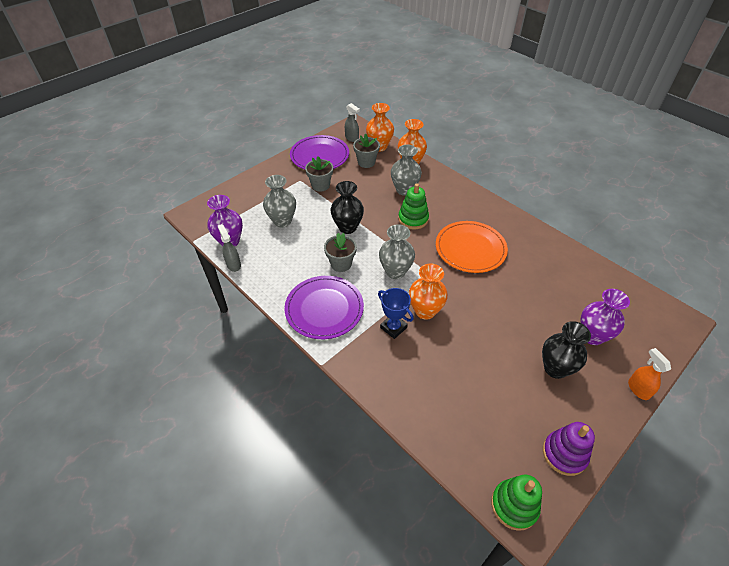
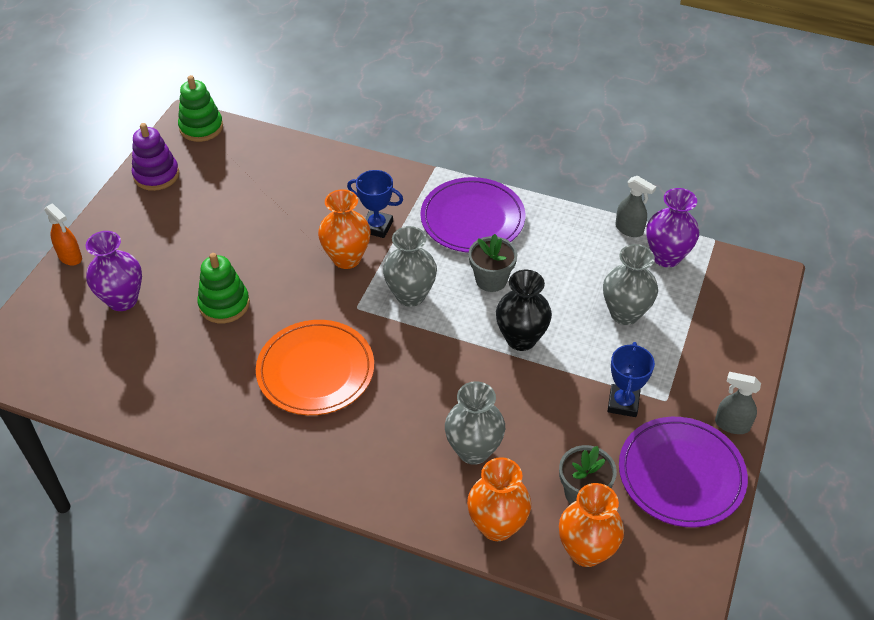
camera: 155 degrees right, 0 degrees up
(320, 185) = (623, 403): grey flower pot -> blue trophy
(352, 138) = (658, 553): grey spray bottle -> grey spray bottle (731, 425)
(413, 219) = (428, 392): green stacking toy -> green stacking toy (224, 304)
(555, 368) = (169, 247): black vase -> none

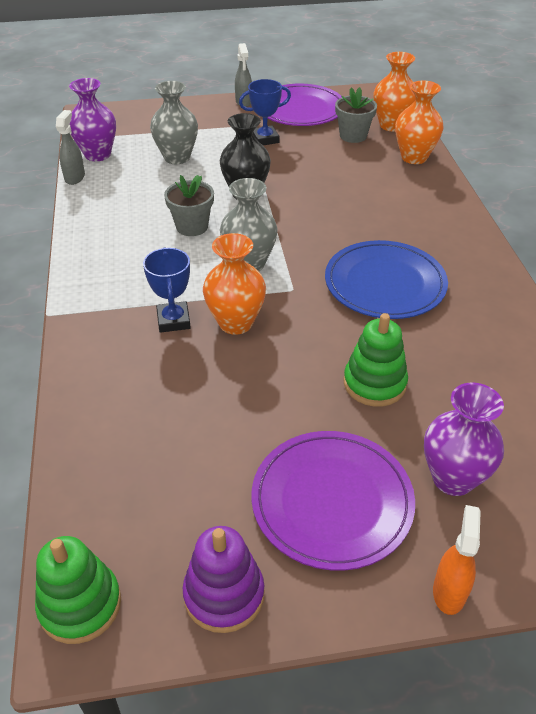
camera: 120 degrees left, 5 degrees down
(315, 370) = (385, 283): orange plate -> blue plate
(472, 219) = (117, 262): purple plate -> purple plate (332, 501)
(473, 450) = (369, 182): grey vase -> none

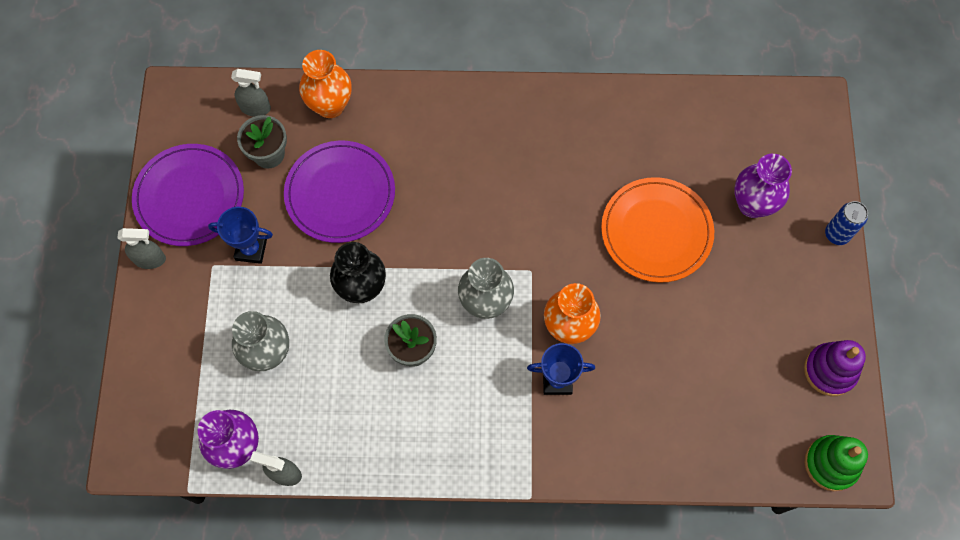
camera: 80 degrees left, 25 degrees up
(265, 139) = (251, 249): blue trophy -> blue trophy turned 75 degrees counterclockwise
(332, 501) = (764, 288): purple plate -> purple plate (340, 193)
(374, 383) = (656, 231): green stacking toy -> orange plate
(385, 283) = (536, 191): blue plate -> none
(391, 125) = (256, 108): orange vase -> grey spray bottle
(449, 591) = (836, 234): orange spray bottle -> blue can

